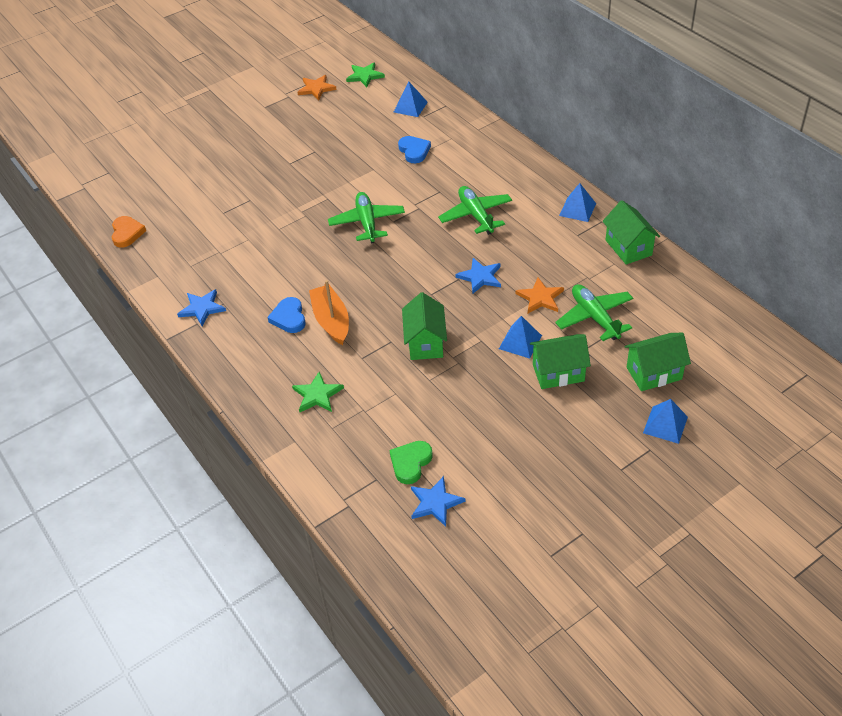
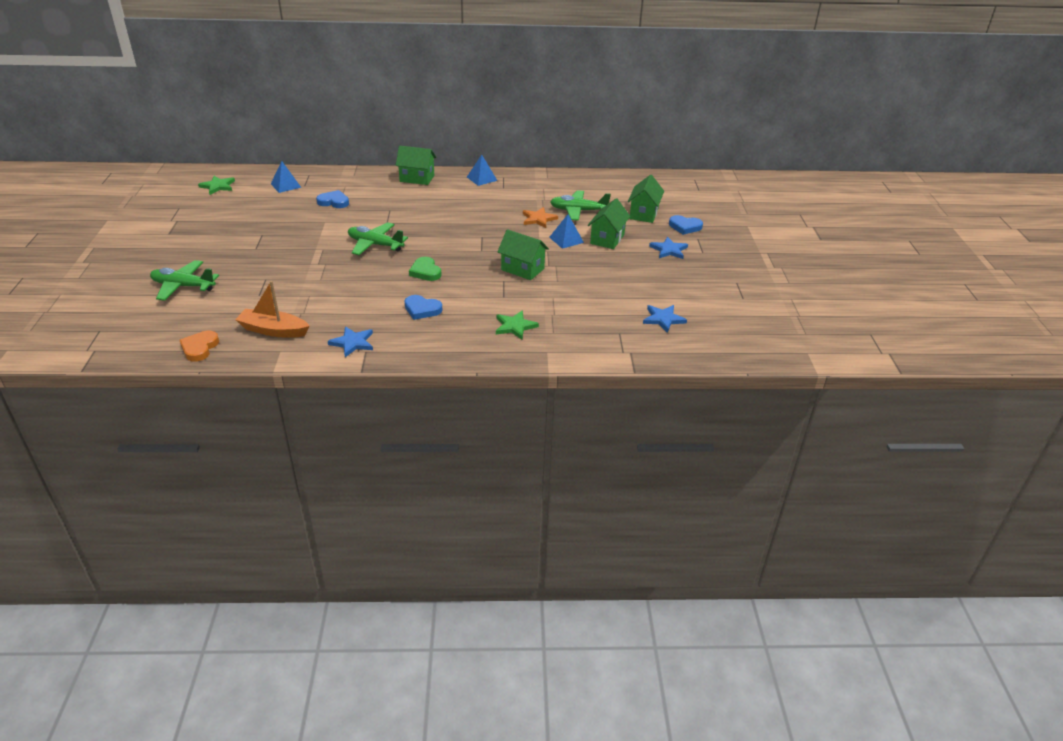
camera: 60 degrees left, 10 degrees down
(127, 233) = (199, 348): orange heart -> orange heart turned 105 degrees counterclockwise
(316, 89) = (192, 207): orange star -> none
(331, 321) = (451, 294): orange boat -> orange boat (273, 330)
(410, 463) = (620, 315): green heart -> green heart (425, 272)
(476, 215) = (434, 208): green plane -> green plane (183, 286)
(480, 277) = (491, 229): blue star -> blue star (669, 250)
(628, 247) = (537, 179): green house -> green house (417, 178)
(665, 424) = (685, 227): blue pyramid -> blue heart

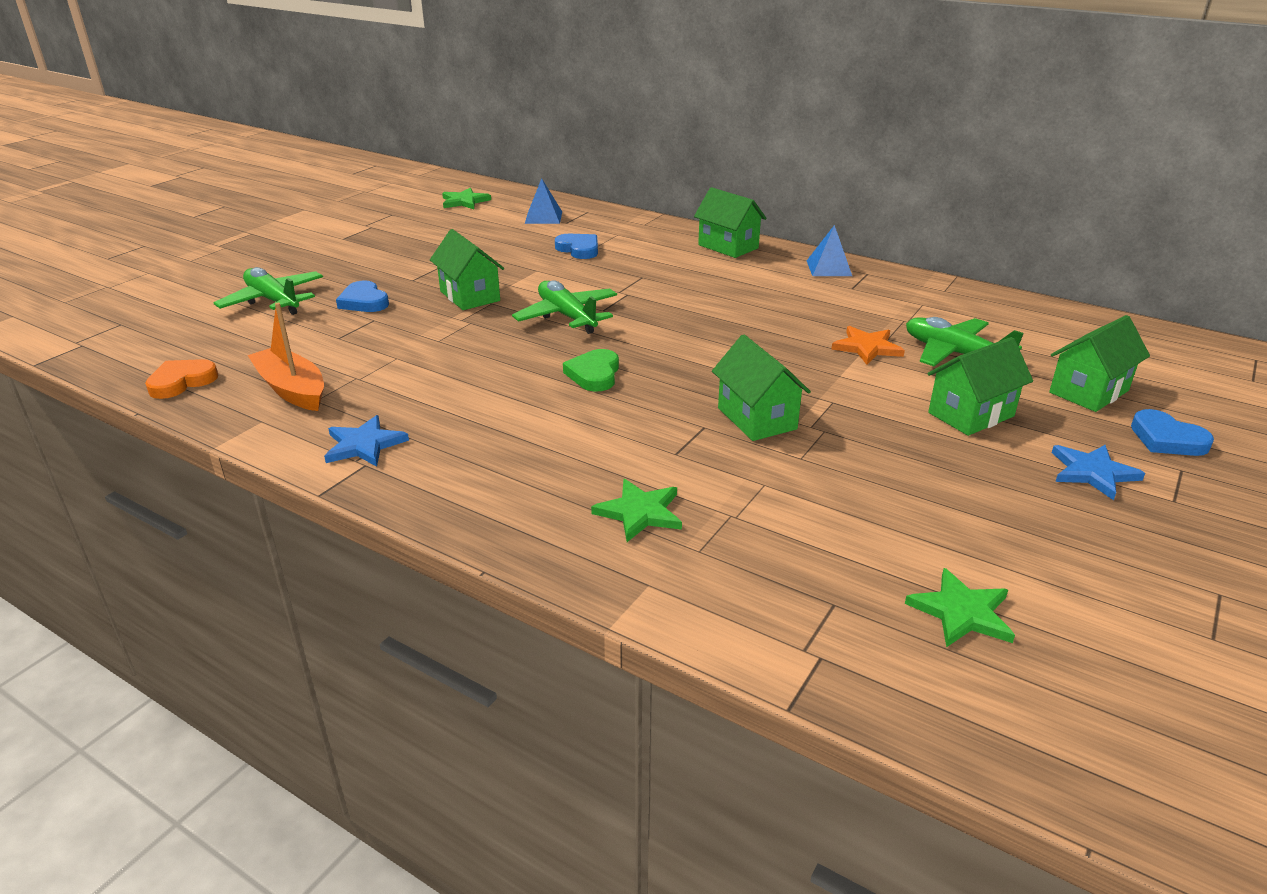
camera: 35 degrees right, 5 degrees down
(305, 248) = (470, 296): none -> green house
(422, 309) = (522, 429): blue heart -> blue heart (364, 301)
(566, 239) = (887, 393): blue pyramid -> none
(663, 319) = (962, 612): blue star -> green star

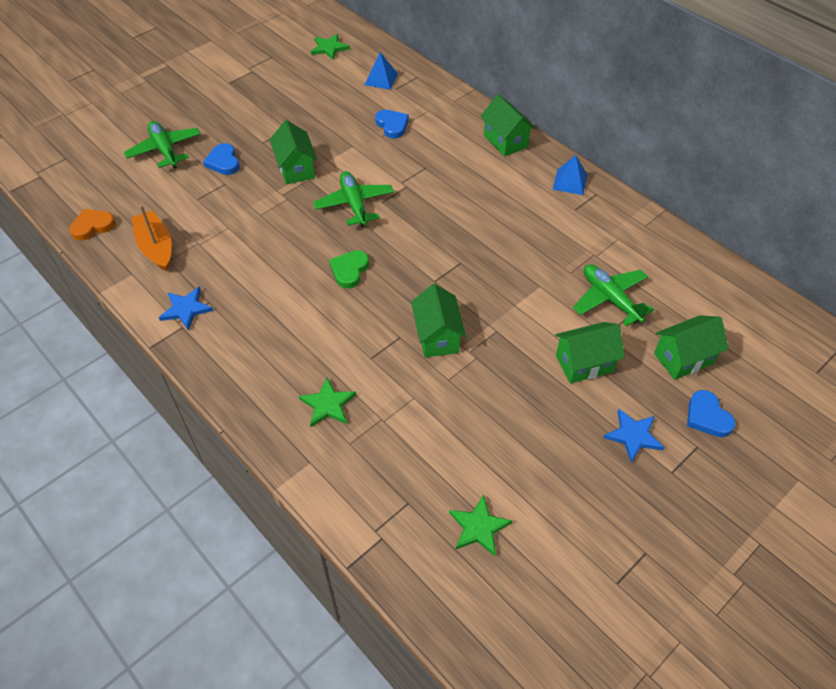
camera: 15 degrees right, 20 degrees up
(867, 347) = (550, 280): orange star -> none

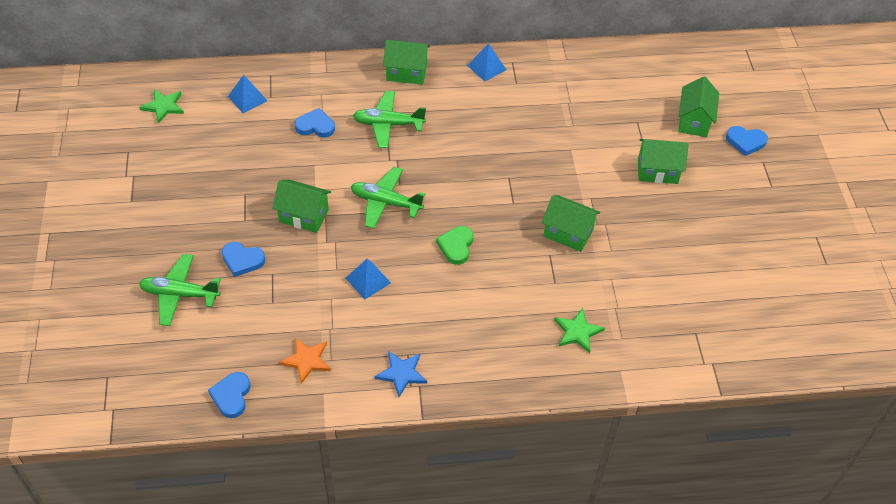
camera: 55 degrees left, 0 degrees up
(92, 226) = (231, 396): orange heart -> blue heart
(156, 247) = (306, 360): orange boat -> orange star
(265, 238) = (368, 280): none -> blue pyramid
(349, 270) = (456, 246): green heart -> green heart turned 45 degrees clockwise
(479, 527) = (741, 306): green star -> none
(584, 363) = (657, 171): green house -> green house turned 75 degrees clockwise
(610, 299) = (615, 121): green plane -> green plane (388, 124)
(633, 435) = (732, 186): blue star -> none

